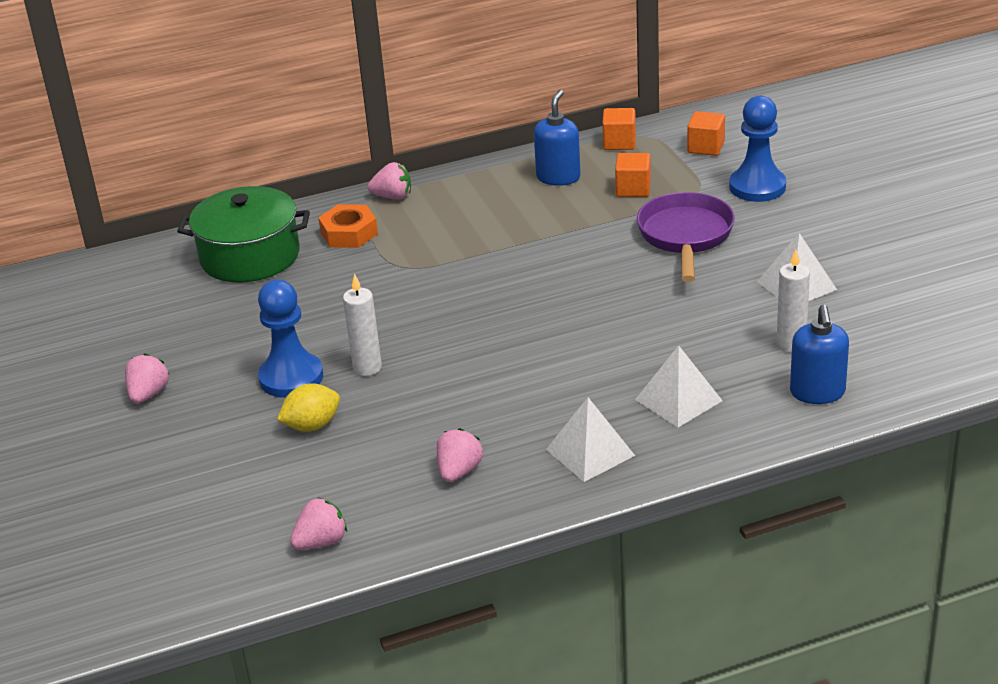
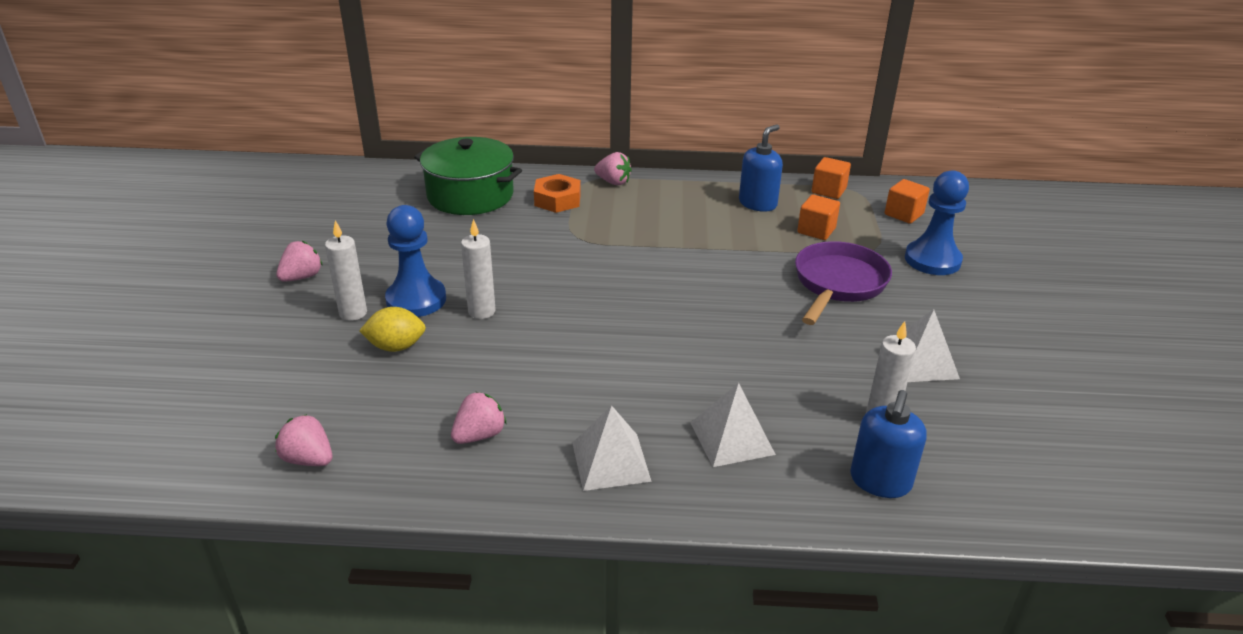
camera: 20 degrees right, 0 degrees up
(238, 410) = (353, 313): none -> white candle
(321, 542) = (308, 459): pink strawberry -> pink strawberry turned 135 degrees counterclockwise

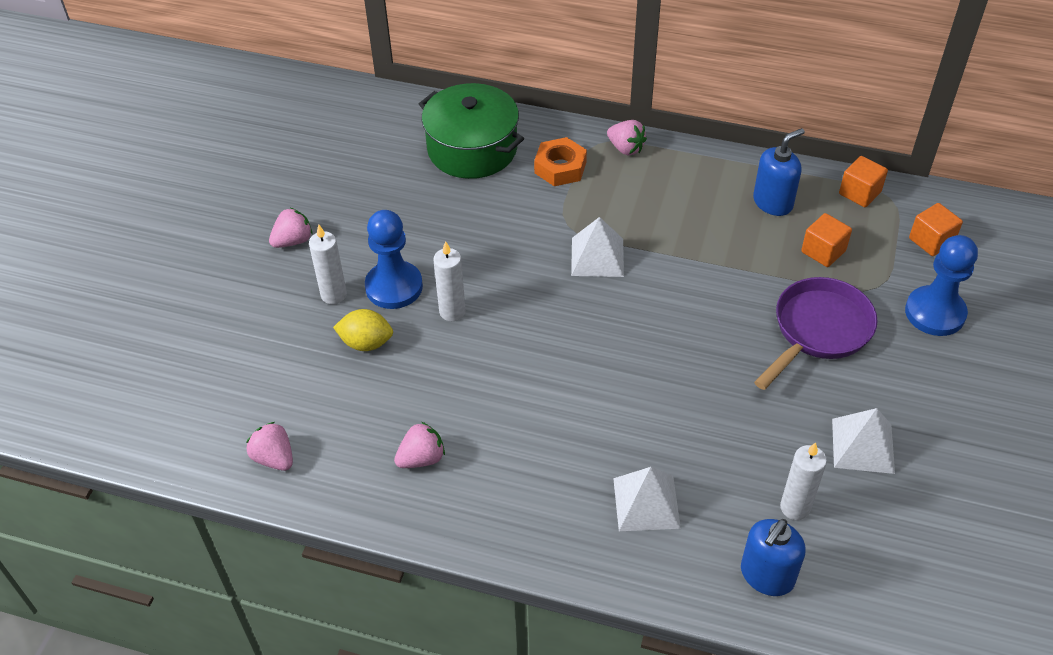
camera: 15 degrees right, 15 degrees up
(610, 461) = (529, 508): white pyramid -> white pyramid (597, 257)

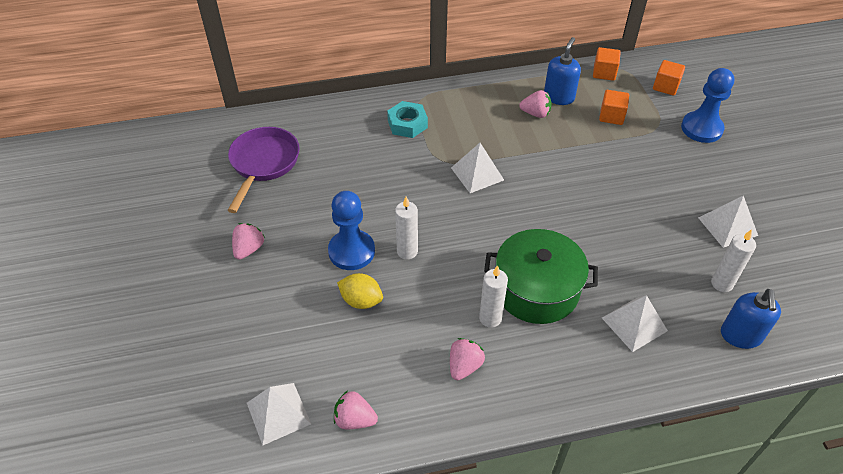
camera: 30 degrees left, 0 degrees up
(208, 417) = (278, 413): none -> white pyramid
(334, 295) = (310, 276): white candle -> white candle (490, 318)
(366, 343) = (361, 300): yellow lemon -> yellow lemon turned 45 degrees clockwise
(472, 149) = (336, 133): green pot -> green pot (536, 289)
(560, 168) = (407, 124): orange nut -> turquoise nut
(626, 148) = (441, 96): pink strawberry -> pink strawberry (535, 113)
(818, 331) = (647, 166): purple pan -> purple pan (263, 164)

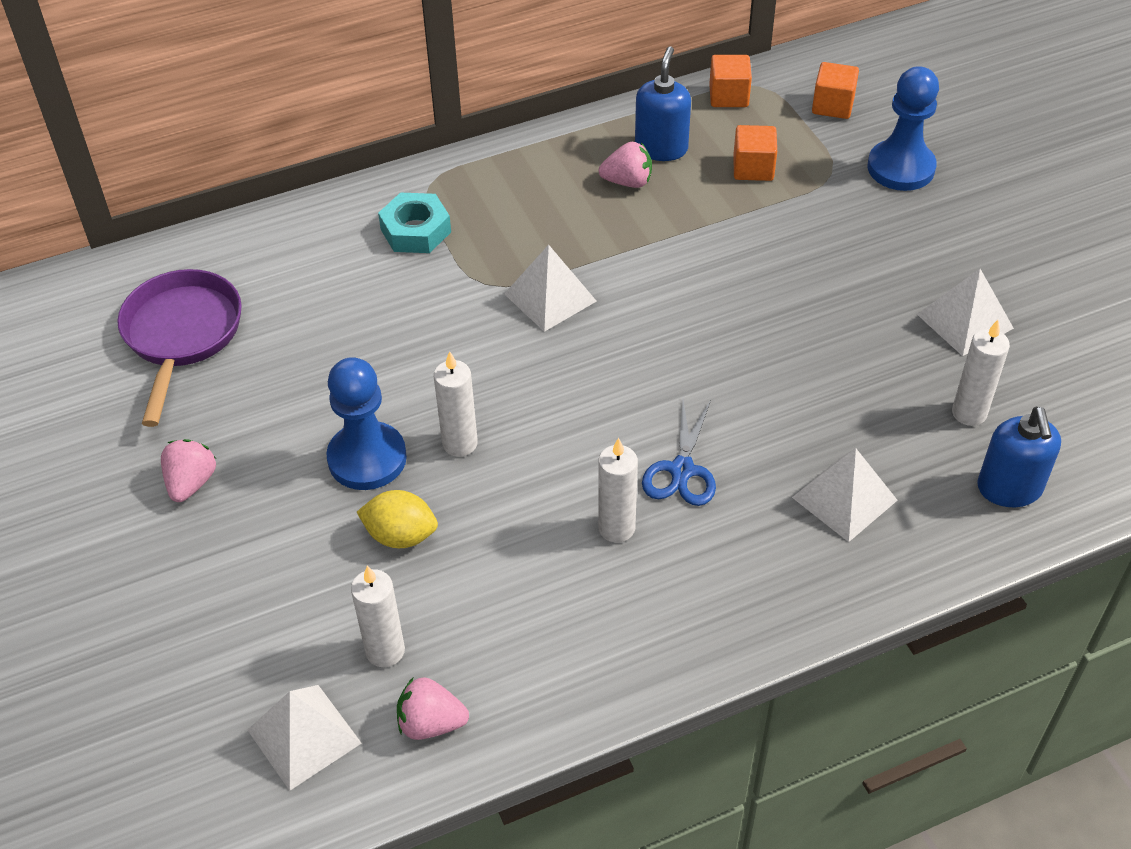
camera: 10 degrees left, 0 degrees up
(337, 369) = (385, 651): none -> white candle
(464, 366) = (590, 610): pink strawberry -> none
(536, 289) = (682, 470): green pot -> blue scissors

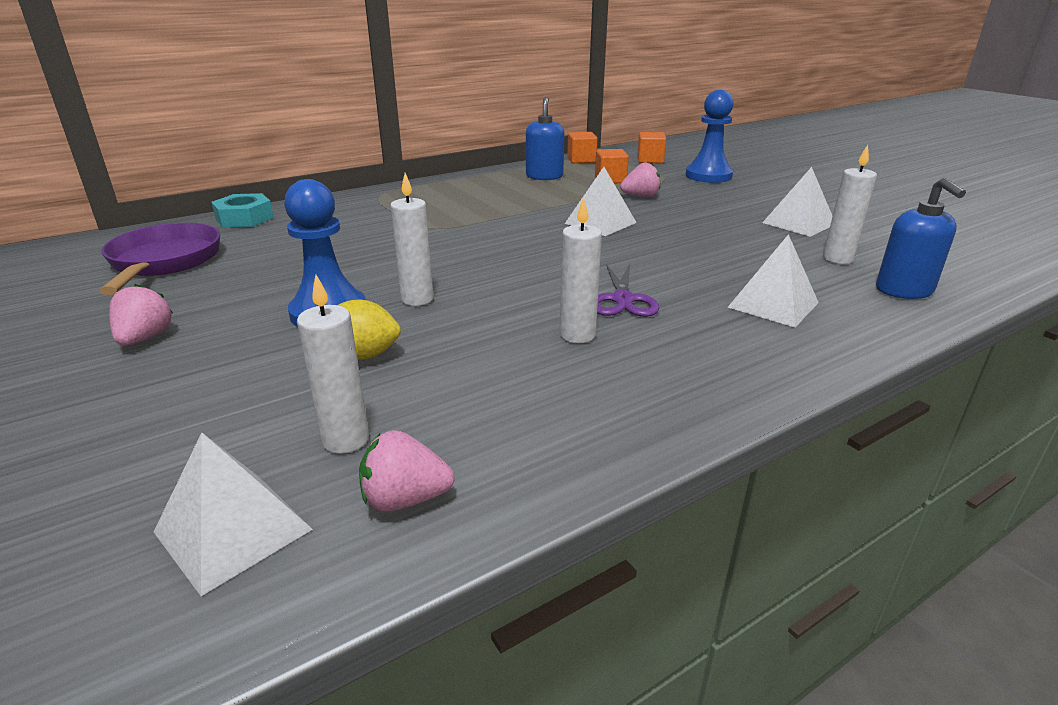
camera: 10 degrees left, 20 degrees down
(415, 231) = (371, 210): turquoise nut -> turquoise nut (244, 218)
(550, 297) = (481, 230): white pyramid -> white pyramid (600, 223)
(627, 182) = (525, 187): pink strawberry -> pink strawberry (640, 196)
(682, 470) = (623, 300): blue scissors -> purple scissors

